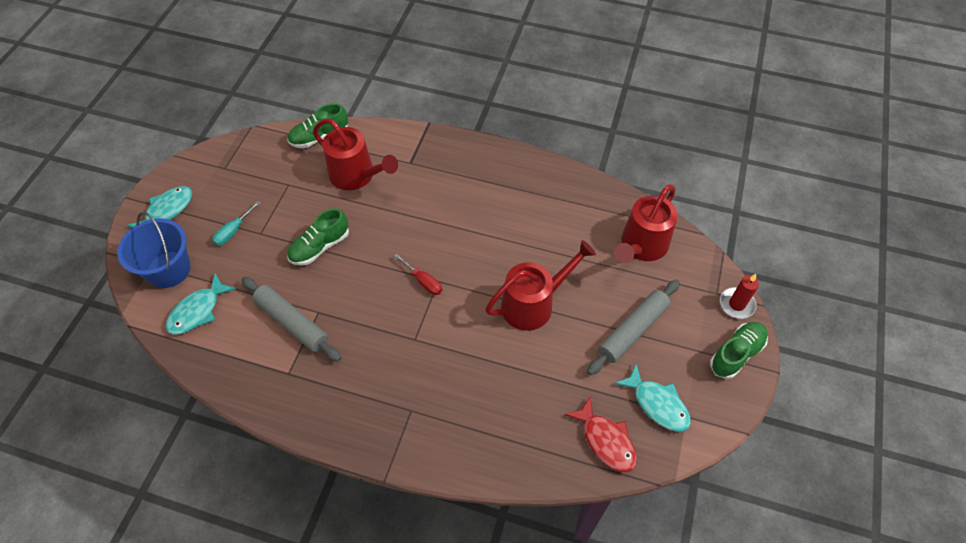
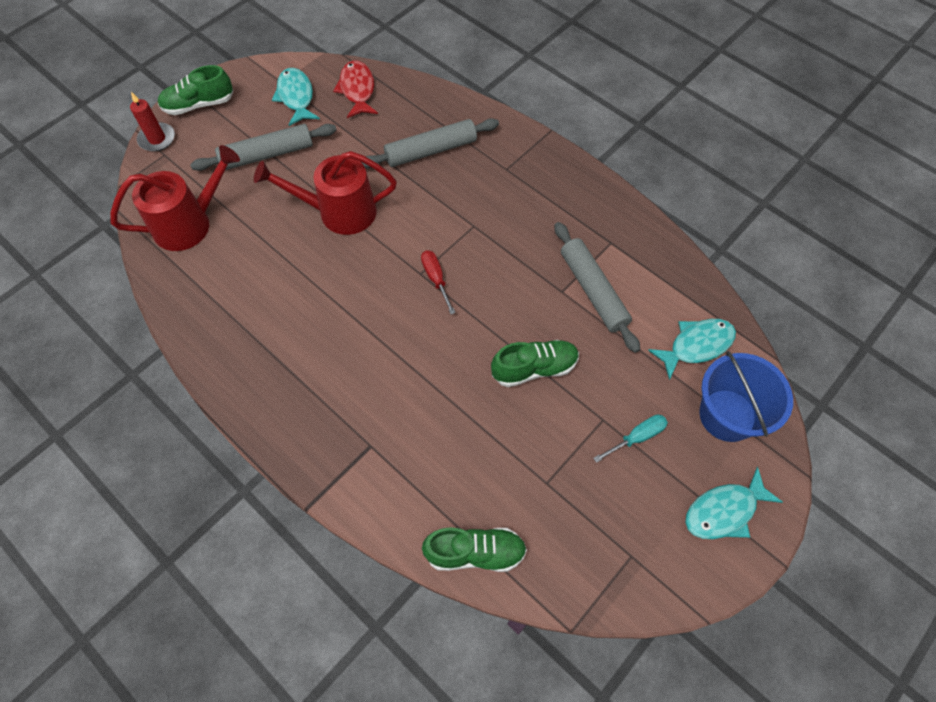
camera: 155 degrees left, 5 degrees up
(356, 176) = (450, 455): red watering can -> none
(491, 399) = (431, 150): none -> grey rolling pin

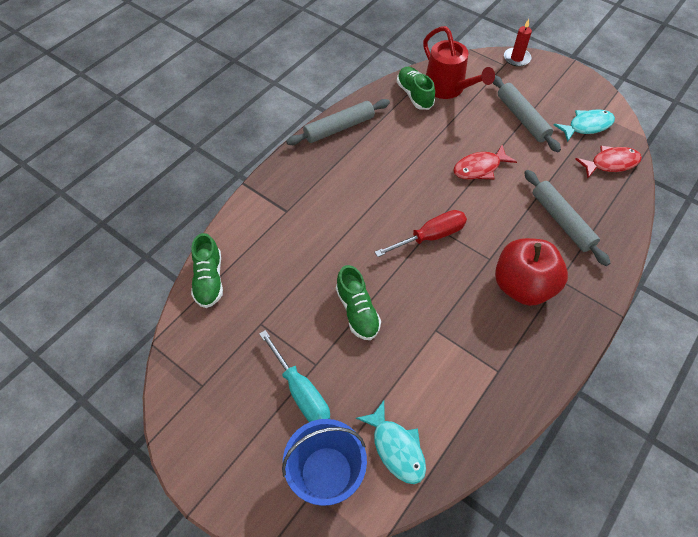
camera: 85 degrees right, 5 degrees down
(199, 105) = (556, 73): green shoe -> green shoe (414, 95)
(339, 212) = (479, 168): red watering can -> red fish
(436, 279) = (430, 237): red screwdriver -> red screwdriver, size x1.61
(511, 202) = (522, 286): none -> red apple
(593, 291) = (441, 355): grey rolling pin -> grey rolling pin (339, 128)
(636, 437) = (300, 391): turquoise screwdriver -> turquoise screwdriver, size x1.61
(724, 511) = (236, 463): turquoise fish -> none

